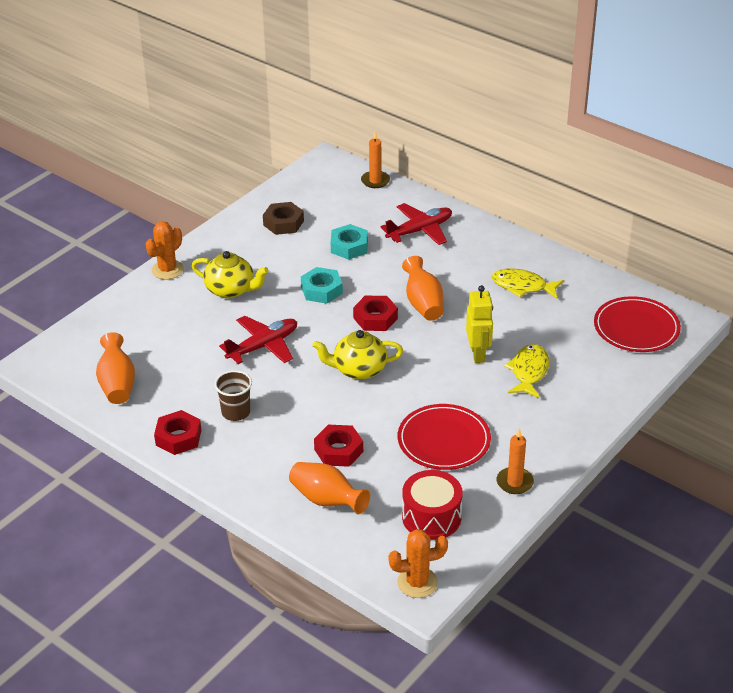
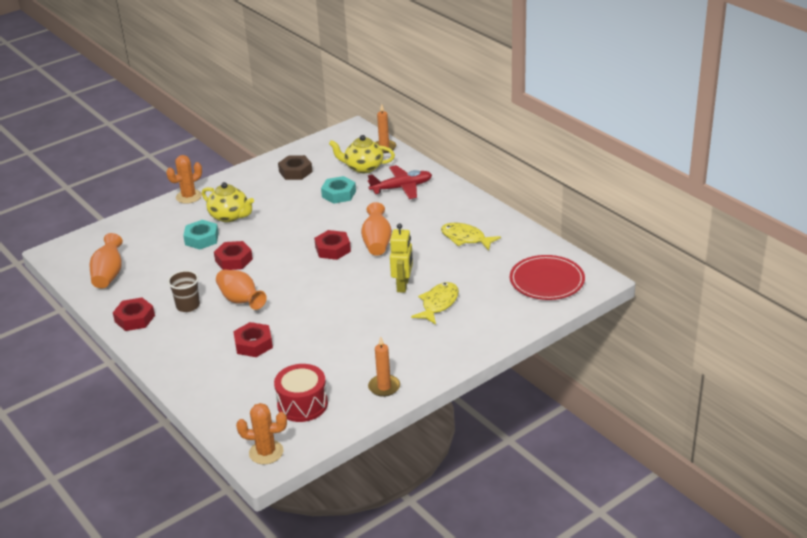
camera: 15 degrees right, 5 degrees down
(263, 346) = (233, 260): red plane -> red nut
(321, 290) = (300, 224): turquoise nut -> turquoise nut (202, 239)
(327, 500) = (225, 380): orange vase -> orange vase (241, 300)
(358, 370) = (300, 286): yellow teapot -> yellow teapot (363, 167)
(444, 440) = (342, 347): red plate -> none

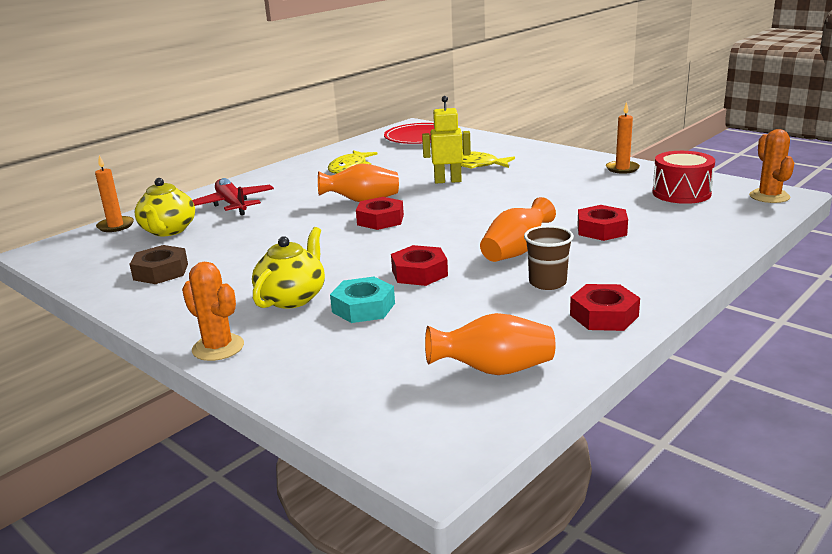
camera: 100 degrees left, 10 degrees down
(338, 194) = (239, 235): turquoise nut -> none

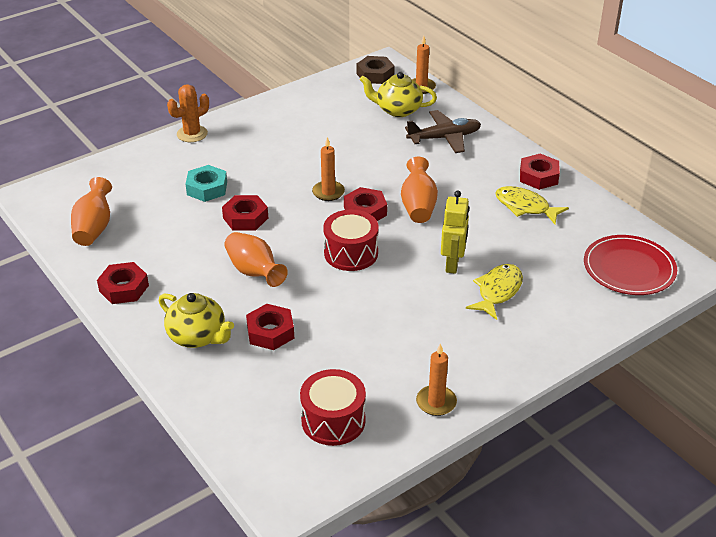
camera: 100 degrees right, 15 degrees up
(161, 272) = (318, 110): brown nut -> brown nut (375, 74)
(232, 205) = (444, 138): red plane -> brown plane
(292, 298) = (241, 161): yellow teapot -> yellow teapot (198, 336)
(300, 167) = (538, 176): none -> red nut
(351, 240) = (328, 192): none -> orange candle
(455, 216) = (351, 253): none -> red drum
(547, 283) = (189, 275): brown cup -> none
(769, 196) = (288, 487): orange cactus -> none

